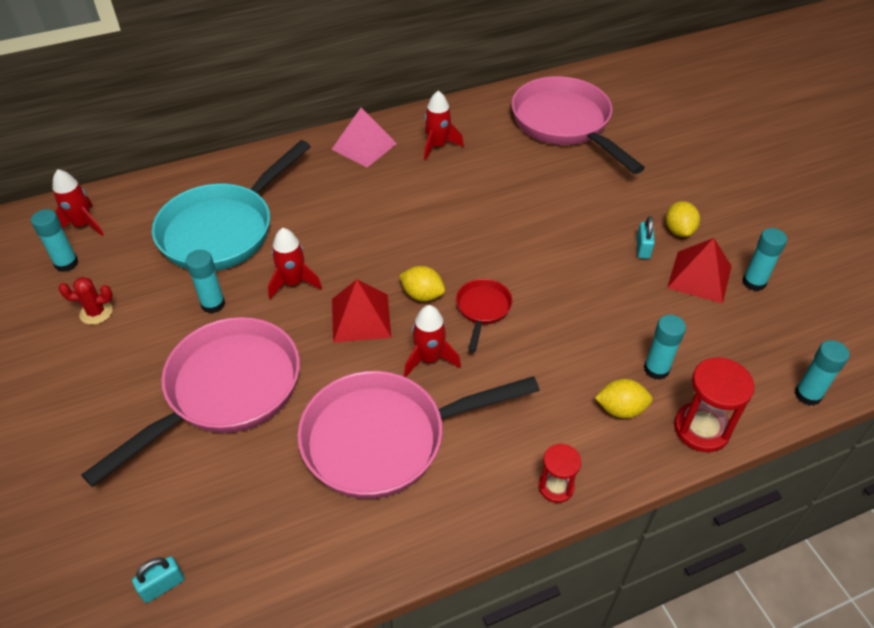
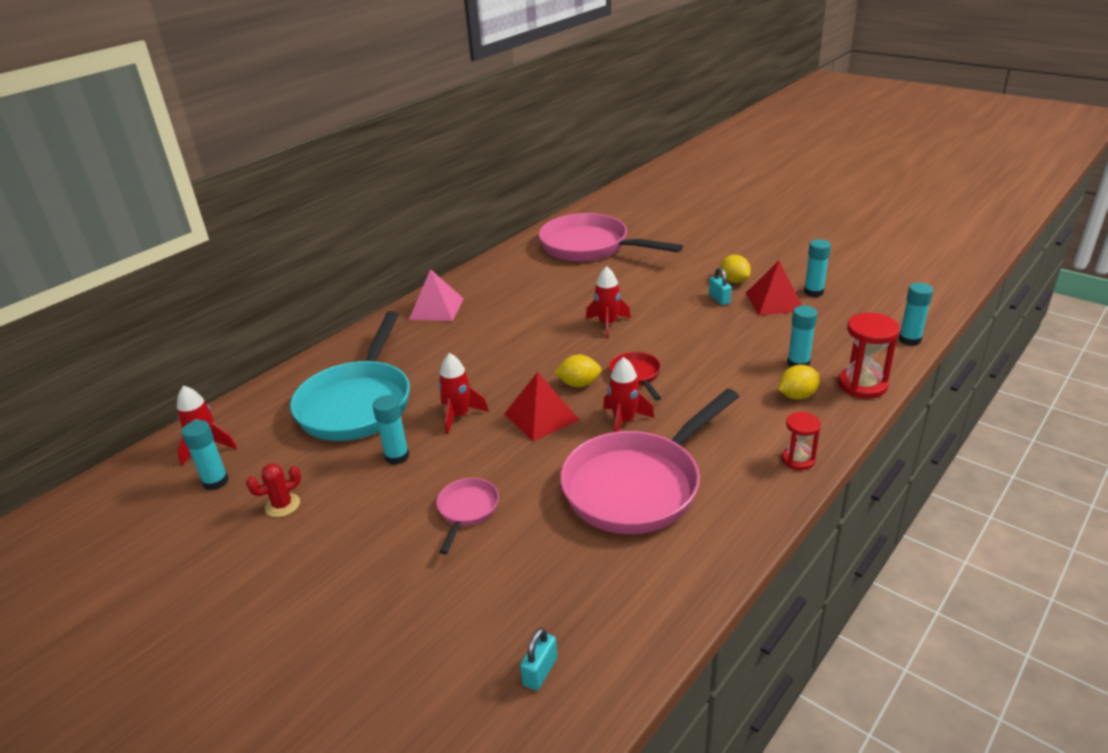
camera: 25 degrees left, 15 degrees down
(225, 391) = (467, 511): pink pan -> pink pan, size x0.45
(438, 146) = (500, 289): red rocket -> red rocket (608, 324)

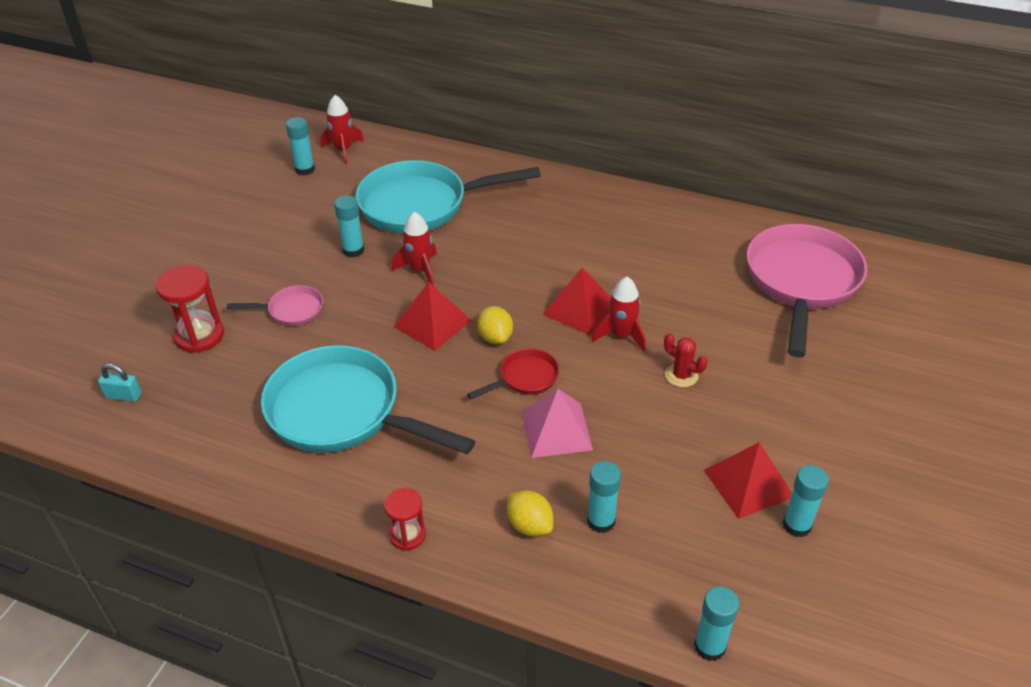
camera: 70 degrees right, 10 degrees up
(282, 505) = (283, 211): red cactus -> red cactus (681, 375)
(436, 309) = (598, 203): pink pyramid -> pink pyramid (556, 430)
(566, 338) = (580, 309): none -> red pyramid
(624, 421) = (440, 384): red rocket -> none
(638, 485) = (343, 412): pink pan -> turquoise pan
(719, 299) = (727, 425): turquoise padlock -> none
(734, 281) = (785, 434): yellow lemon -> none
(862, 385) = (574, 591): red hourglass -> red hourglass (199, 336)

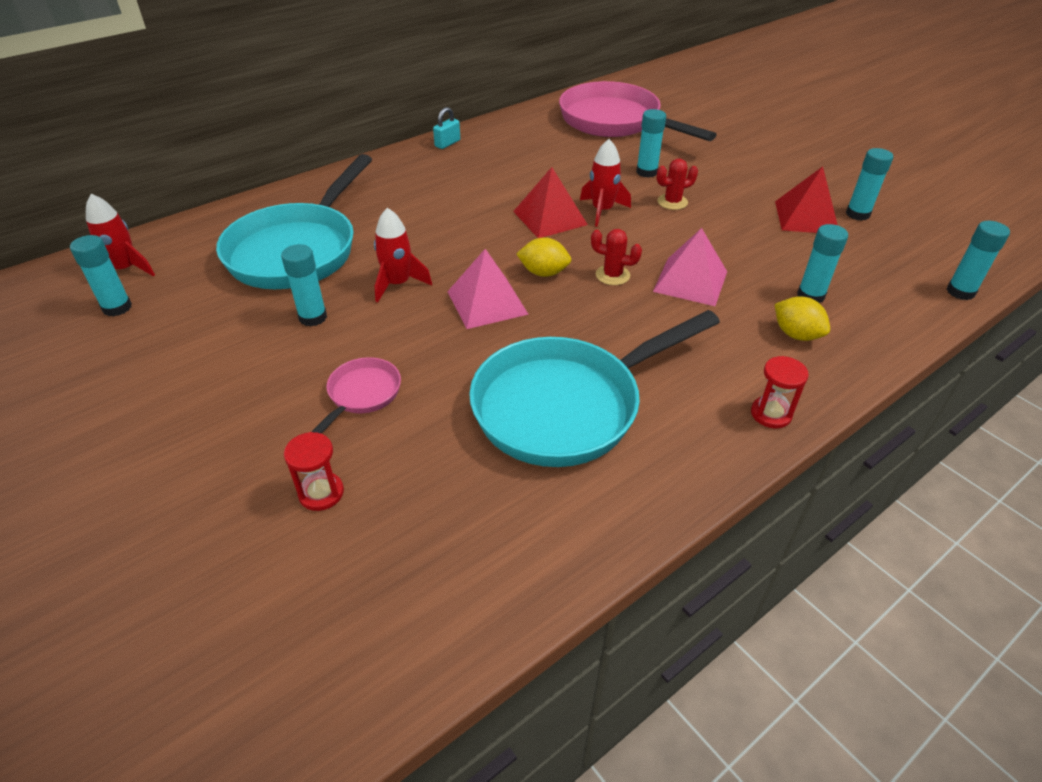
camera: 60 degrees left, 0 degrees up
(123, 396) = (364, 612): turquoise padlock -> turquoise padlock (447, 143)
(199, 336) = (321, 493): red hourglass -> red hourglass, size x0.62
(432, 323) = (487, 302): red pyramid -> pink pyramid
(525, 378) = (612, 275): red pan -> red cactus
(529, 525) = (796, 334): yellow lemon -> yellow lemon turned 60 degrees clockwise
(721, 339) = (646, 172): none -> turquoise glue stick

